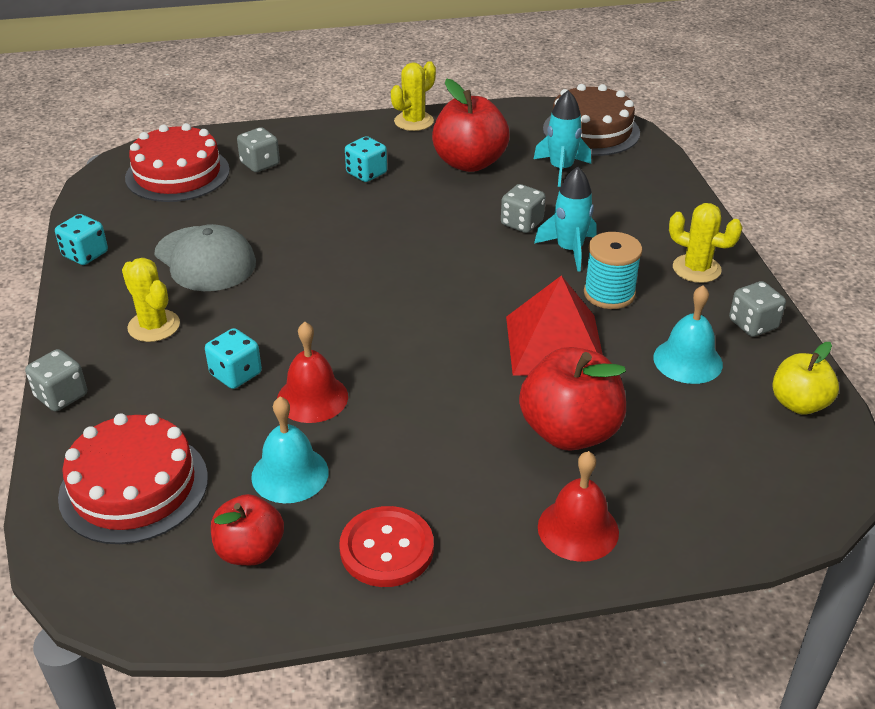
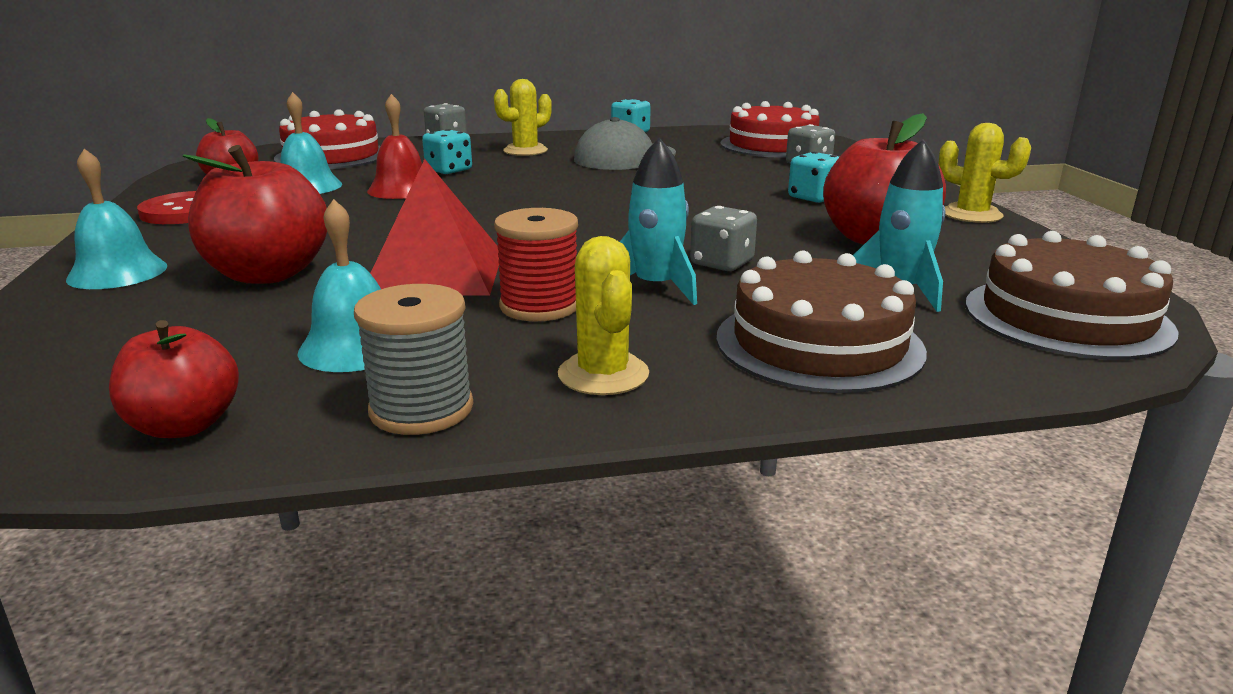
camera: 90 degrees right, 15 degrees down
(578, 529) = (117, 272): red bell -> turquoise bell
(609, 294) = (539, 306): turquoise spool -> red spool
(641, 203) = (818, 343): none -> brown cake
(696, 269) = (603, 374): yellow cactus -> yellow cactus turned 45 degrees counterclockwise
(753, 324) = (421, 409): grey dice -> grey spool
(799, 403) = (185, 425): yellow apple -> red apple

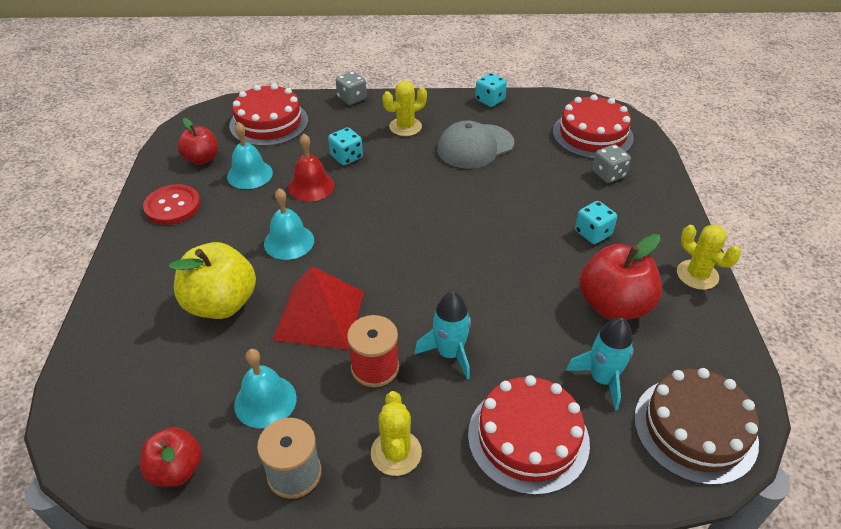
camera: 10 degrees right, 20 degrees up
(117, 272) = (135, 289): turquoise bell -> turquoise bell (289, 242)
(268, 274) = (221, 304): red apple -> yellow apple
(722, 263) = (499, 326): grey dice -> none
(818, 343) = (528, 438): brown cake -> red cake

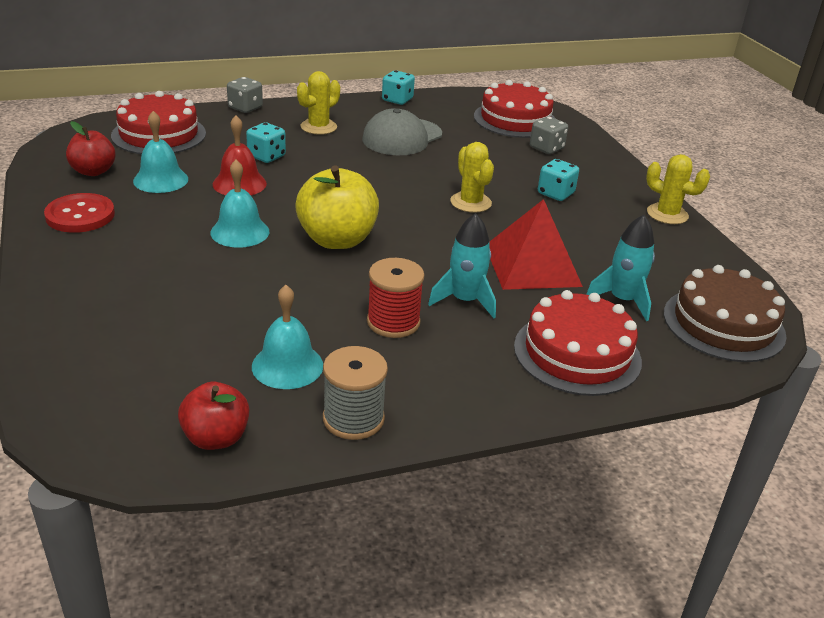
camera: 20 degrees left, 10 degrees down
(221, 304) = (189, 292): yellow apple -> yellow apple (337, 240)
(319, 315) = (308, 288): red pyramid -> red pyramid (532, 265)
(396, 453) = (453, 385): yellow cactus -> yellow cactus (470, 202)
(613, 305) = (604, 245): red apple -> none

